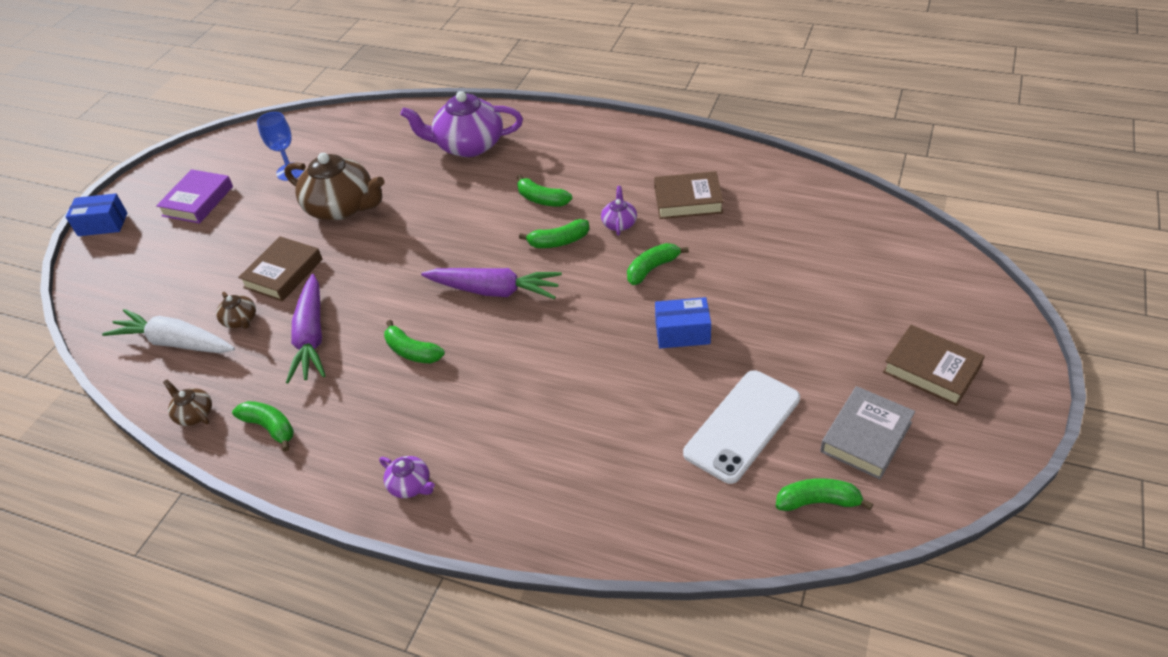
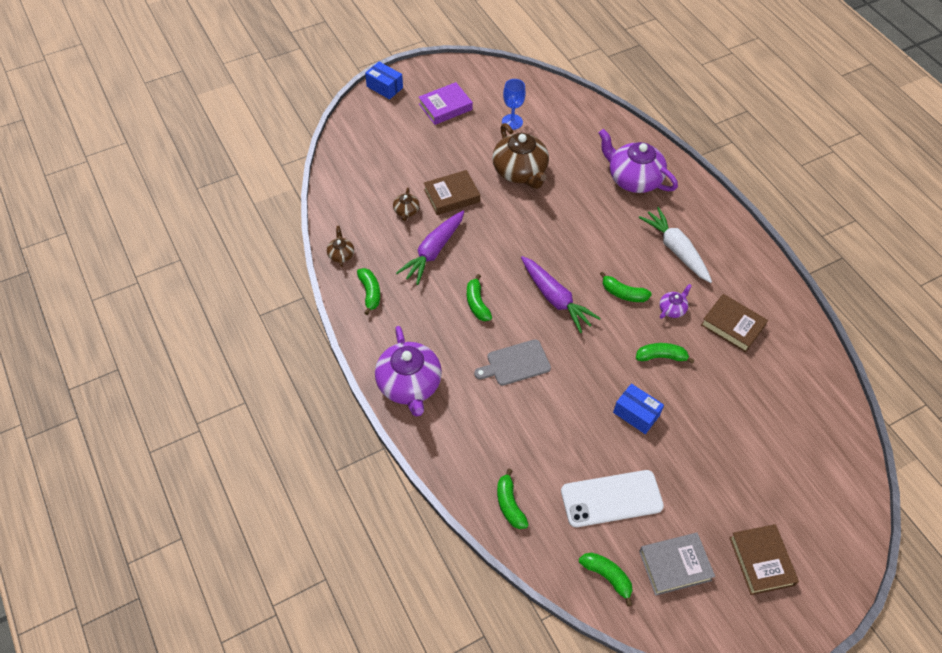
camera: 35 degrees right, 10 degrees up
(175, 342) = (364, 200): white carrot -> white carrot (676, 250)
(410, 485) = (409, 385): purple teapot -> purple teapot, size x2.18
(512, 377) = (515, 363): none -> grey cutting board
(542, 199) = (641, 255): green banana -> green banana (509, 504)

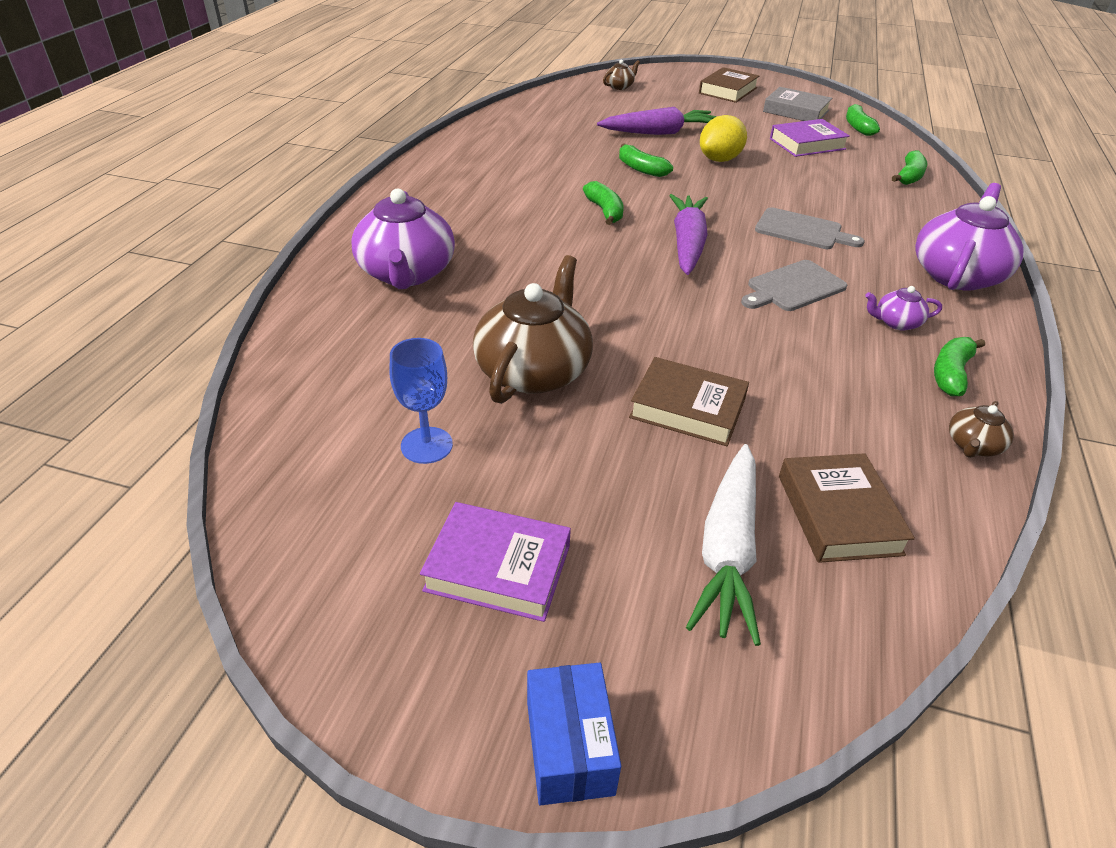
camera: 135 degrees left, 15 degrees down
(406, 211) = (793, 435): brown teapot -> brown teapot (620, 86)
(433, 251) = (799, 362): purple carrot -> purple carrot (659, 133)
(477, 303) = (793, 287): green banana -> grey cutting board
(611, 499) = (807, 144): white phone -> purple book
(636, 414) = (719, 159): blue box -> yellow lemon
(672, 309) = (575, 182): purple teapot -> purple teapot (896, 322)
(676, 250) = (489, 206): white carrot -> white carrot (727, 550)
(732, 325) = (541, 152): brown book -> brown book (838, 514)

